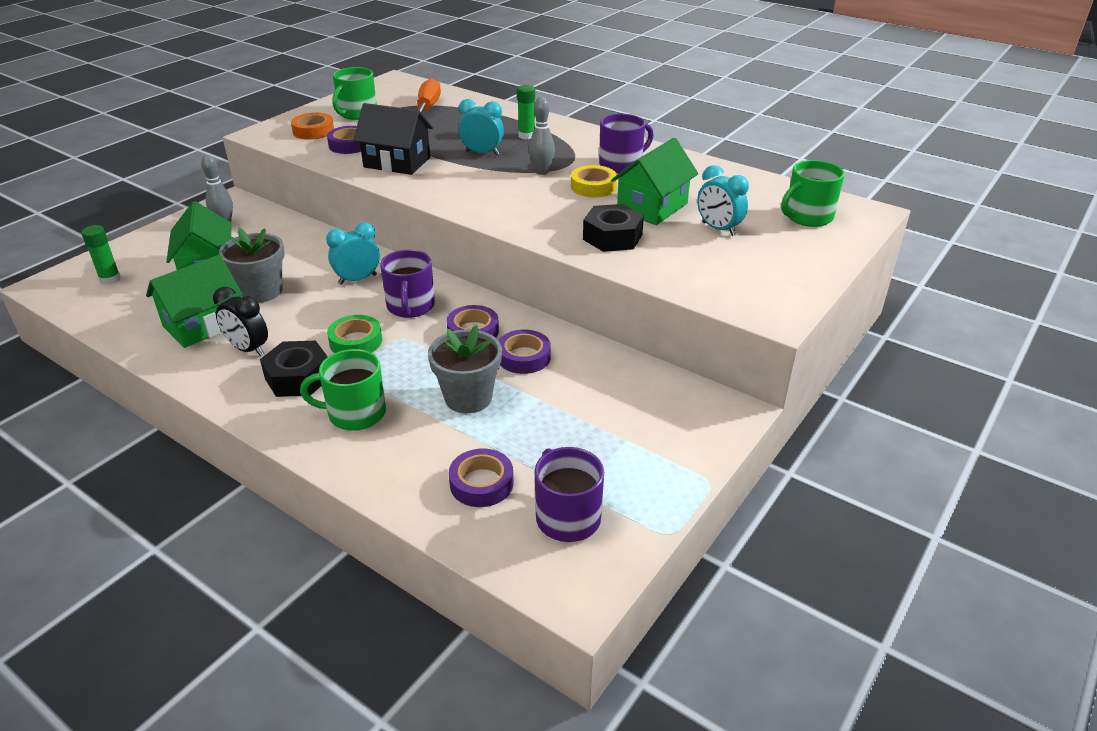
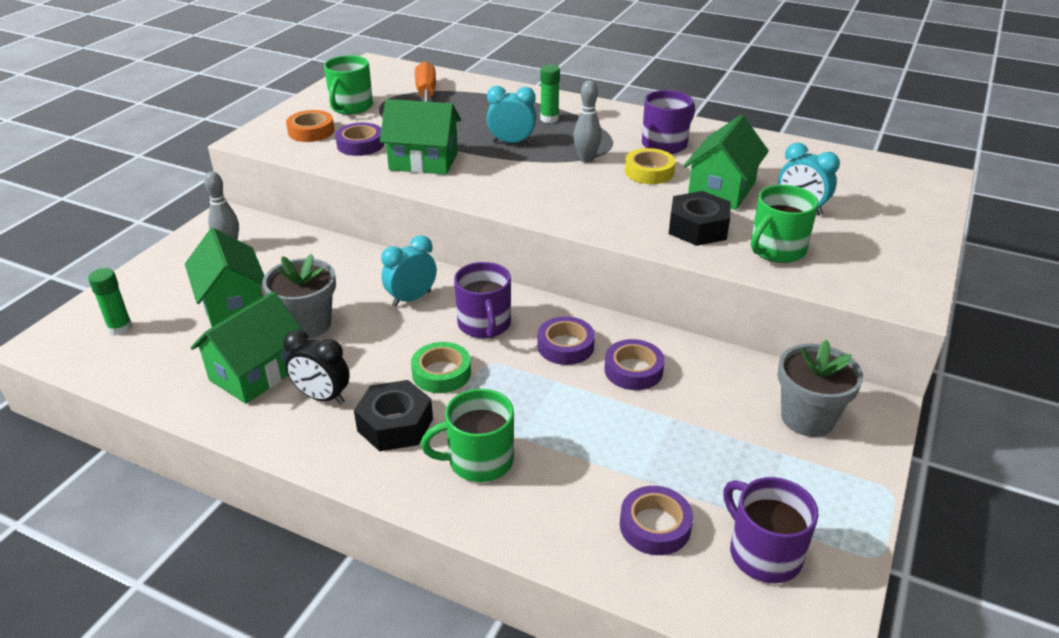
camera: 10 degrees left, 0 degrees up
(397, 162) = (423, 161): black house -> green house
(468, 398) = (595, 425): grey flower pot -> grey flower pot (807, 418)
(807, 217) = (881, 186): green mug -> green mug (776, 250)

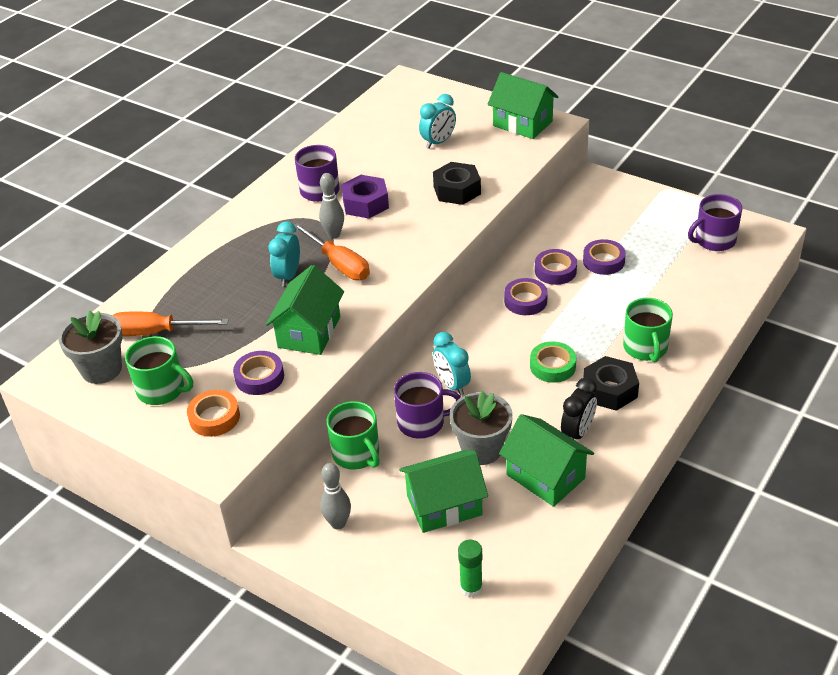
camera: 80 degrees left, 5 degrees up
(484, 324) = (494, 342): purple mug -> purple mug (422, 422)
(534, 166) = (339, 264): none -> orange screwdriver
(549, 119) = (245, 251): green glue stick -> none
(649, 172) = (365, 203): yellow tape -> purple nut
(655, 526) = (697, 277): purple tape -> purple tape (603, 261)
(721, 190) = (404, 172): green house -> green house (522, 124)
(776, 250) = (491, 161): green mug -> green mug (356, 454)
(807, 418) = (605, 206): grey flower pot -> grey flower pot (102, 369)

